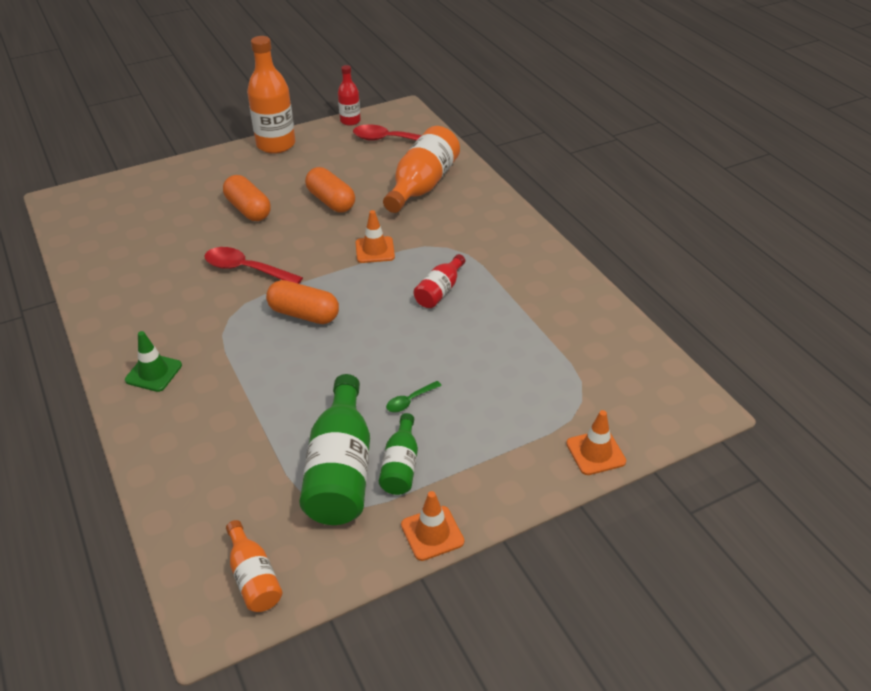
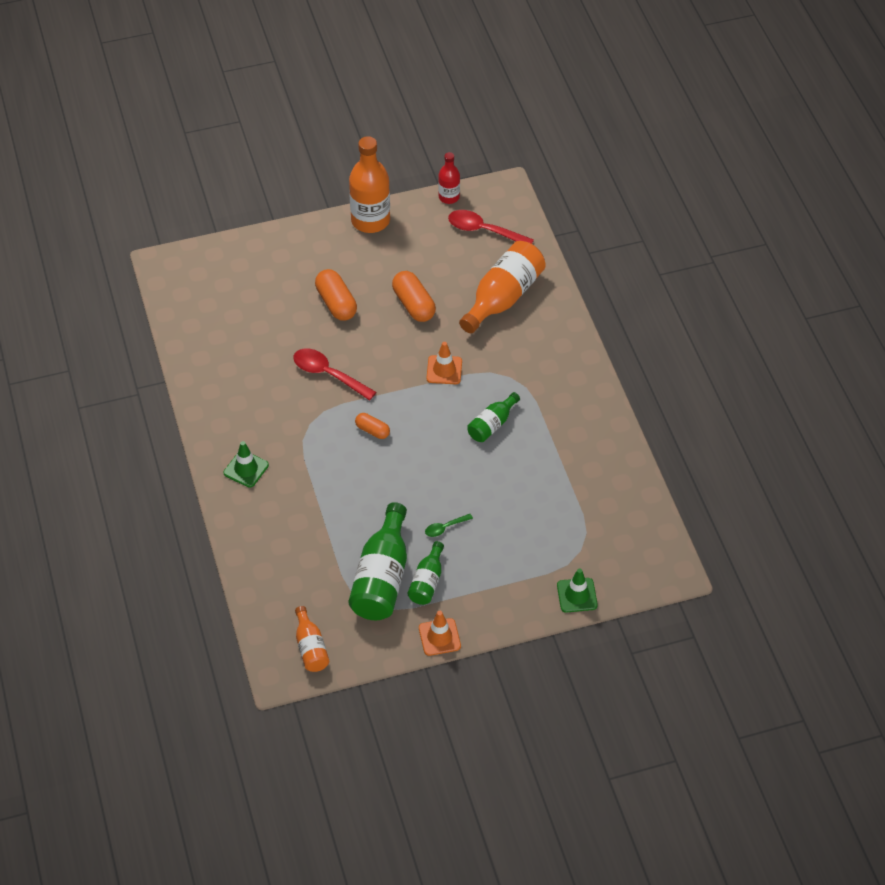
camera: 10 degrees right, 10 degrees up
(304, 314) = (372, 430): orange capsule -> orange capsule, size x0.59
(439, 291) = (492, 425): red bottle -> green bottle
(595, 452) = (577, 595): orange traffic cone -> green traffic cone

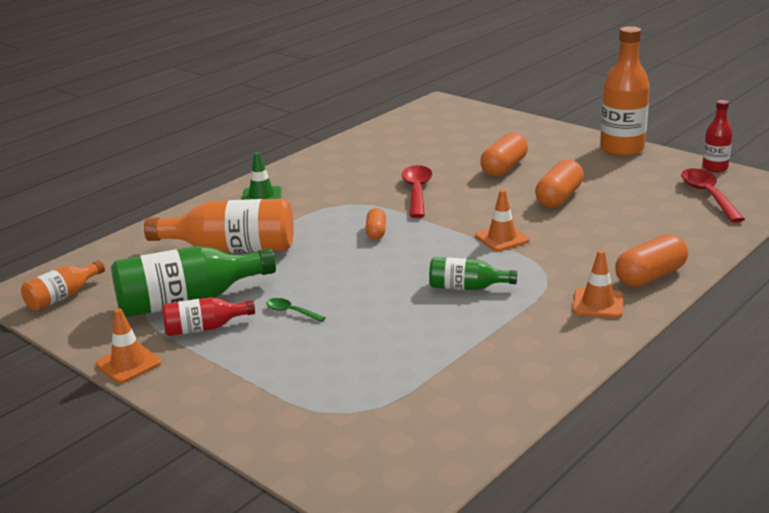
camera: 60 degrees right, 25 degrees down
(427, 582) = (204, 328): green bottle -> red bottle
(503, 297) = (643, 233): orange bottle -> orange bottle (232, 249)
(556, 331) = (650, 276): none -> orange capsule
(564, 375) = (598, 303): none -> orange traffic cone
(577, 595) = (271, 437): green traffic cone -> none

